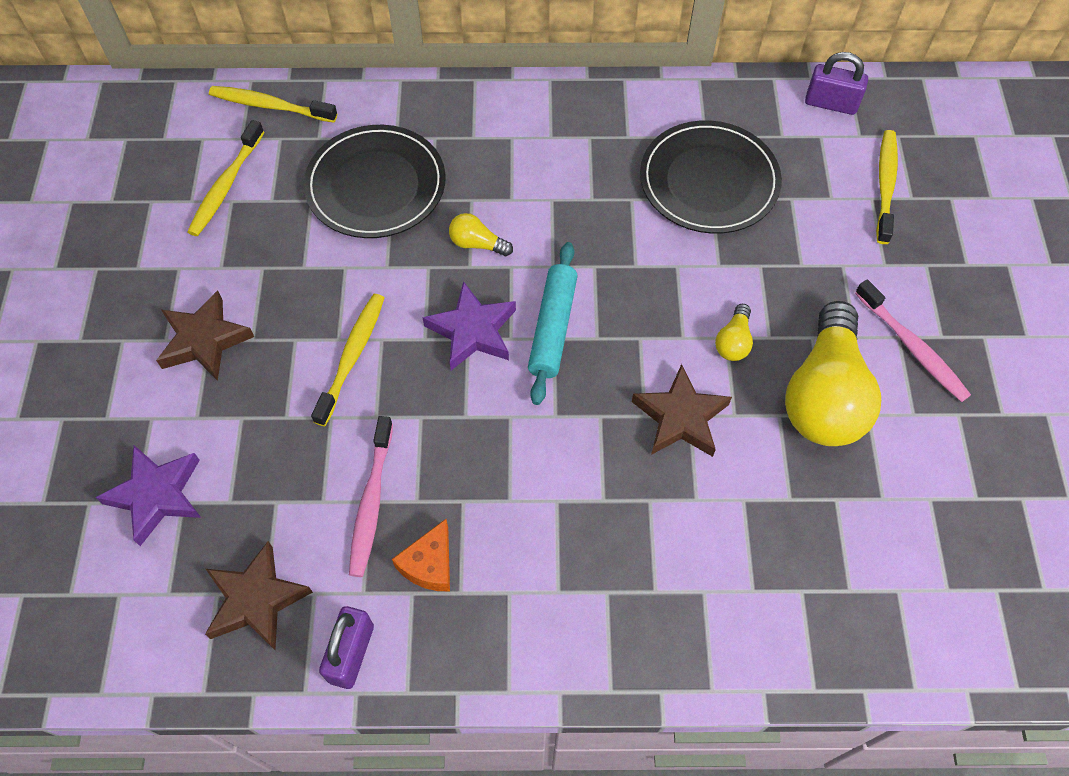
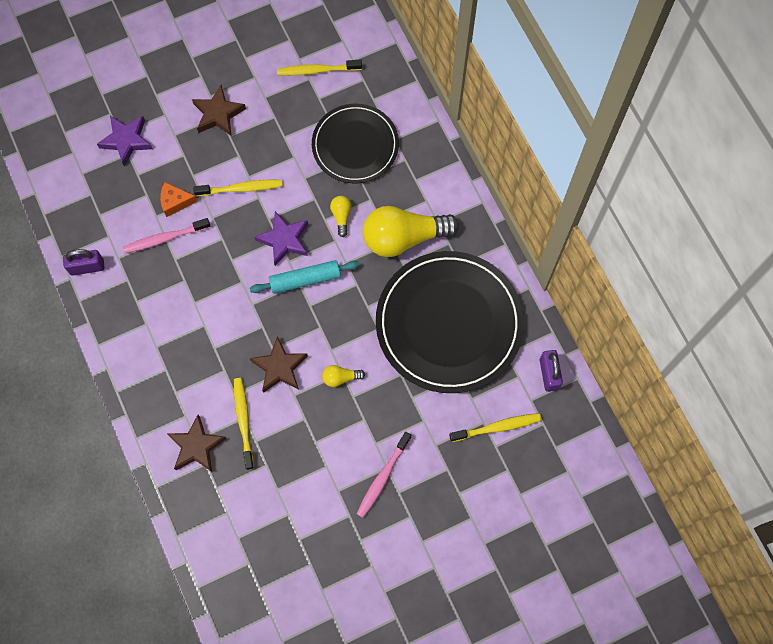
camera: 65 degrees right, 10 degrees up
(256, 599) = (95, 212): brown star -> brown star (196, 446)
(270, 106) = (383, 62): yellow toothbrush -> yellow toothbrush (243, 421)
(429, 564) = (144, 280): orange cheese -> orange cheese (175, 202)
(709, 181) = (449, 323): black plate -> black plate, size x1.61
(824, 395) = (328, 438): yellow light bulb -> yellow light bulb (403, 238)

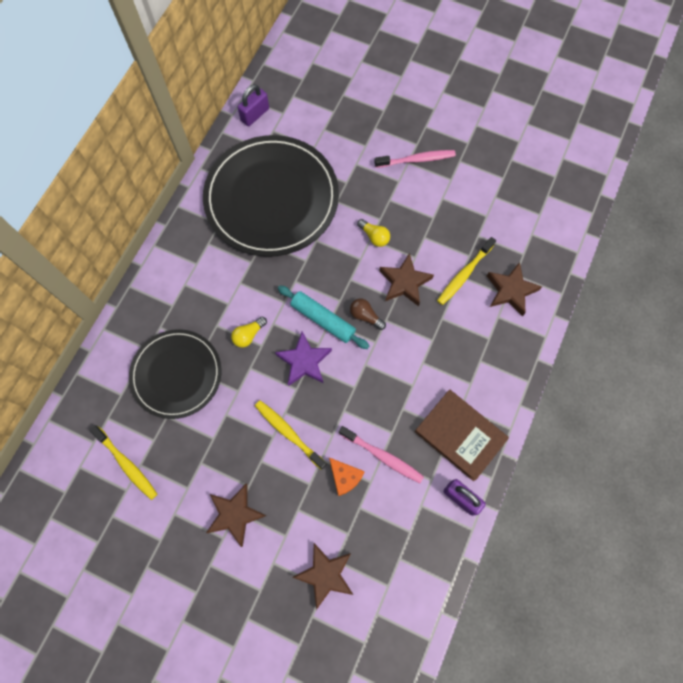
camera: 130 degrees left, 0 degrees up
(126, 140) = (325, 574): purple star -> brown star
(128, 304) = (460, 435): none -> brown book
(279, 313) = (365, 316): none -> brown light bulb
(403, 238) = (229, 277): yellow light bulb -> none
(497, 427) = (320, 119): yellow toothbrush -> none

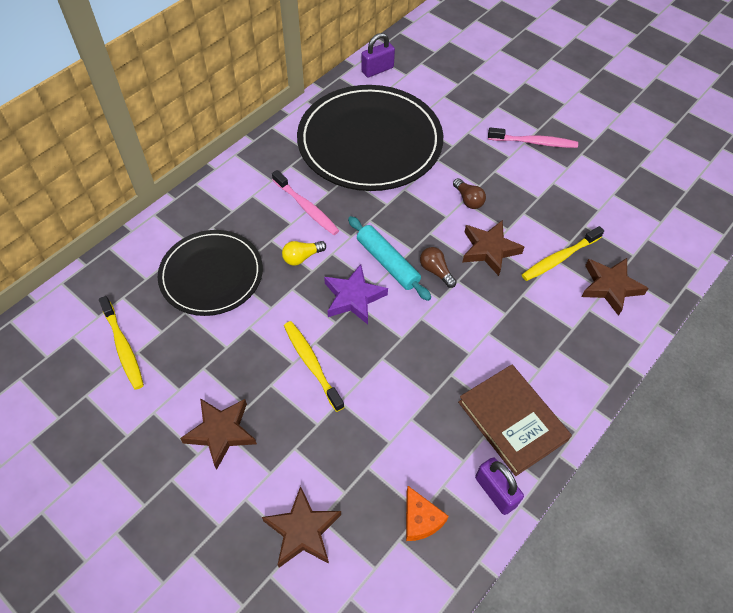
camera: 15 degrees right, 15 degrees down
(345, 477) = (361, 428): orange cheese -> orange cheese (420, 520)
(374, 236) = (468, 200): yellow light bulb -> brown light bulb
(382, 456) = (412, 418): pink toothbrush -> pink toothbrush (306, 207)

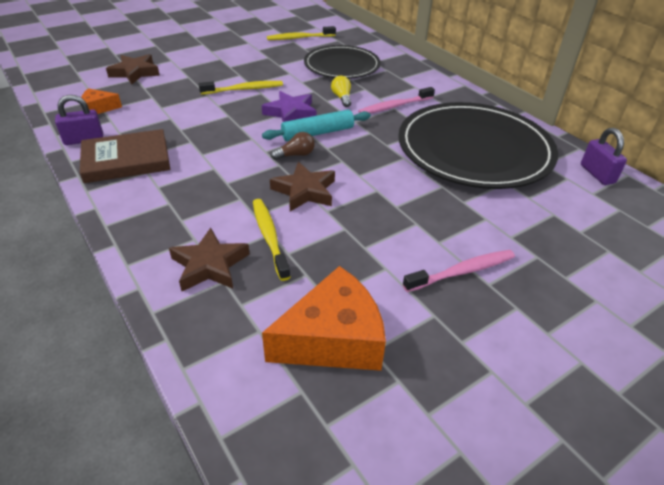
camera: 105 degrees right, 15 degrees down
(221, 432) = (219, 58): brown star -> none
(468, 200) = (377, 193): brown light bulb -> none
(534, 142) = (462, 271): pink toothbrush -> pink toothbrush turned 135 degrees counterclockwise
(630, 199) = (333, 339): none -> orange cheese

